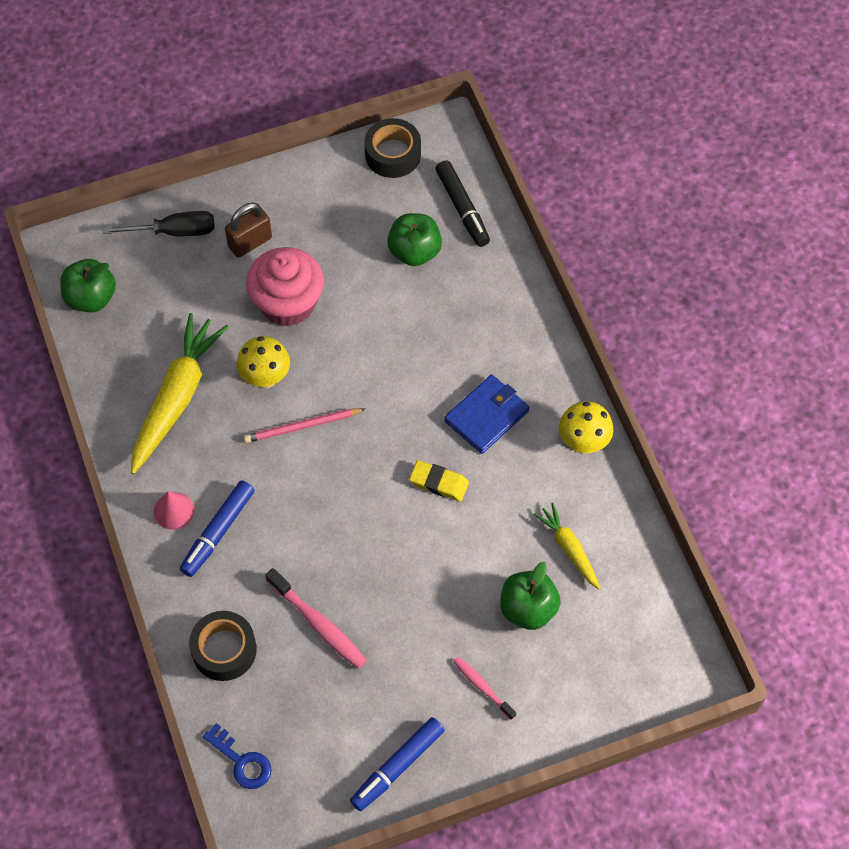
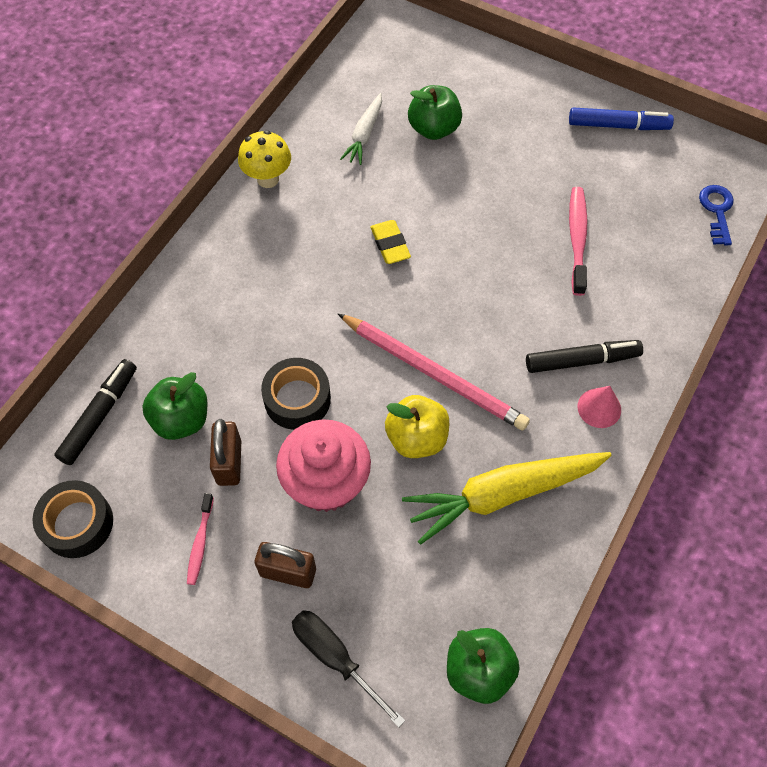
camera: 130 degrees left, 0 degrees up
(218, 532) = (582, 360): blue marker -> black marker
(224, 650) = (660, 282): black tape -> black tape (297, 399)
(265, 378) = (417, 438): yellow mushroom -> yellow apple
(302, 427) = (434, 373): pink pencil -> pink pencil, size x1.66
(355, 259) = (229, 462): none -> brown padlock
(482, 687) = (515, 117): pink toothbrush -> pink toothbrush (200, 543)
(486, 416) = (301, 254): blue wallet -> none
(569, 549) = (364, 135): yellow carrot -> white carrot

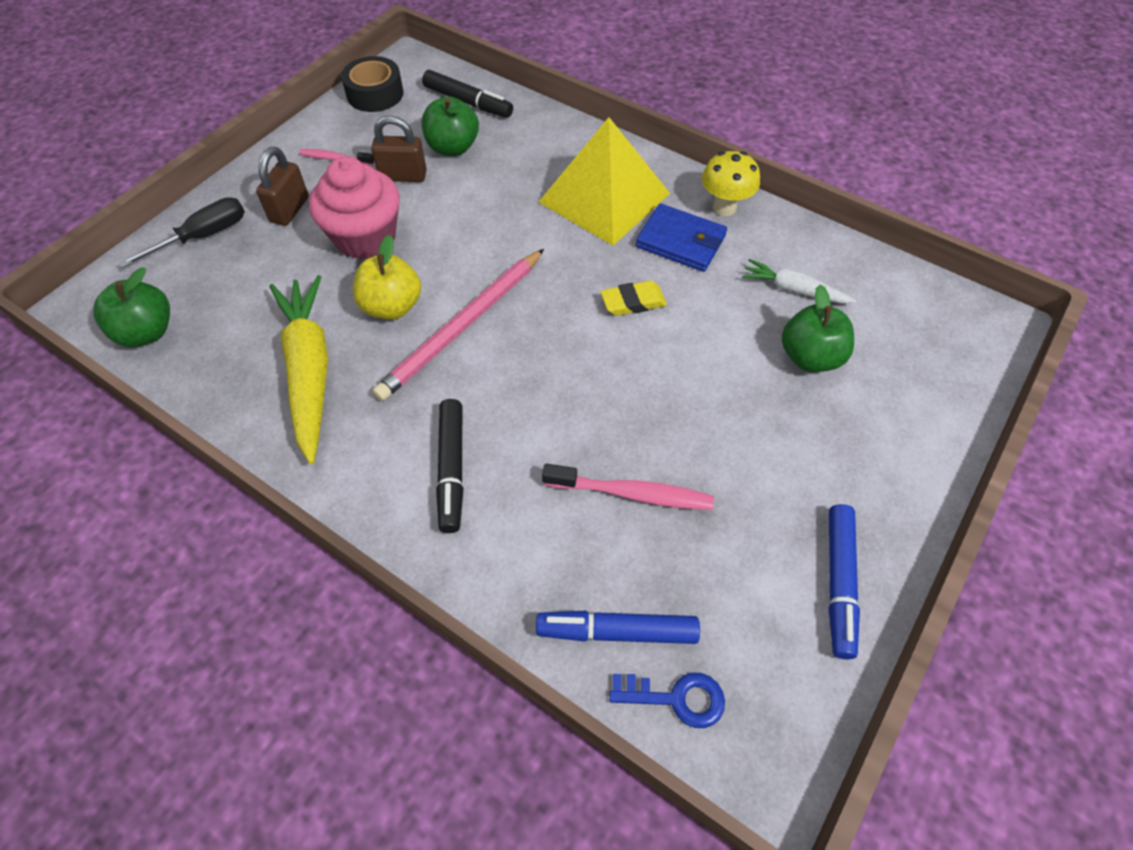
camera: 95 degrees right, 5 degrees down
(258, 272) = (604, 197): none -> yellow pyramid
(297, 399) = (456, 221): black tape -> none
(313, 211) = (681, 241): none -> blue wallet
(599, 408) = (385, 477): pink cone -> none
(683, 244) = (617, 631): none -> blue marker

